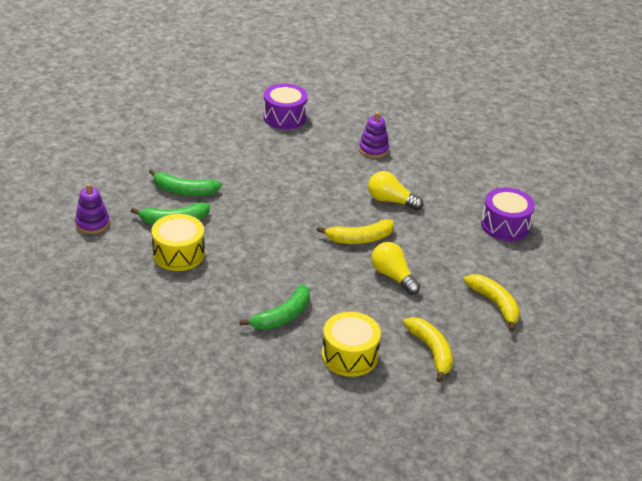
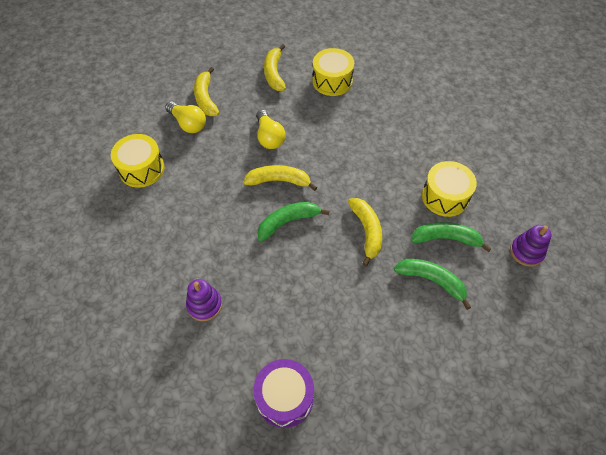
camera: 160 degrees left, 20 degrees up
(253, 214) = (367, 231): none -> yellow banana
(282, 316) = (370, 120): green banana -> green banana (288, 222)
(390, 201) = (227, 221): yellow light bulb -> yellow light bulb (188, 124)
(505, 225) = (141, 169): purple drum -> yellow drum

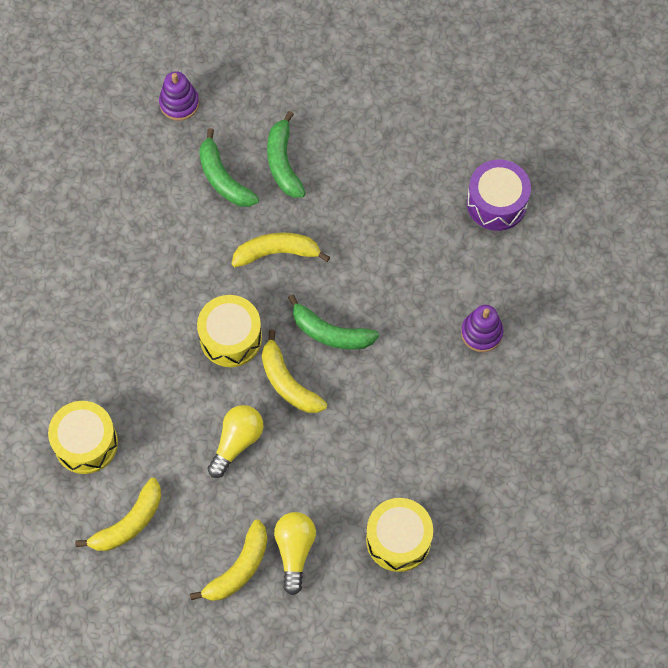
camera: 130 degrees left, 10 degrees up
(367, 231) = (277, 252): yellow banana -> yellow banana turned 45 degrees clockwise
(445, 197) = (170, 210): yellow drum -> yellow drum (231, 338)

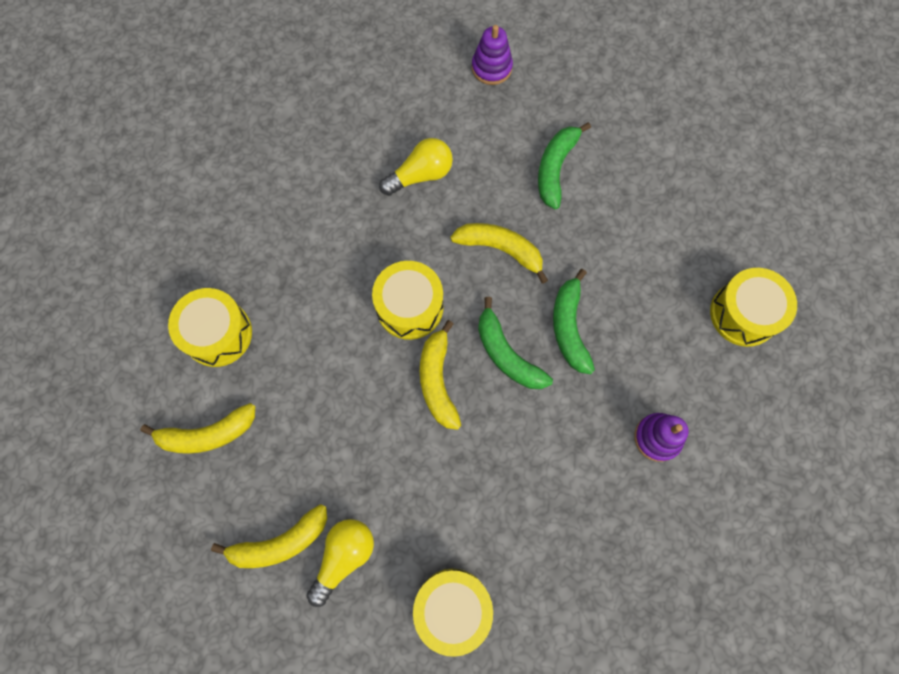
camera: 30 degrees right, 5 degrees up
(223, 178) = (491, 155): green banana -> green banana (569, 327)
(237, 442) = (354, 412): yellow light bulb -> yellow light bulb (420, 175)
(496, 203) = (743, 314): purple drum -> yellow drum

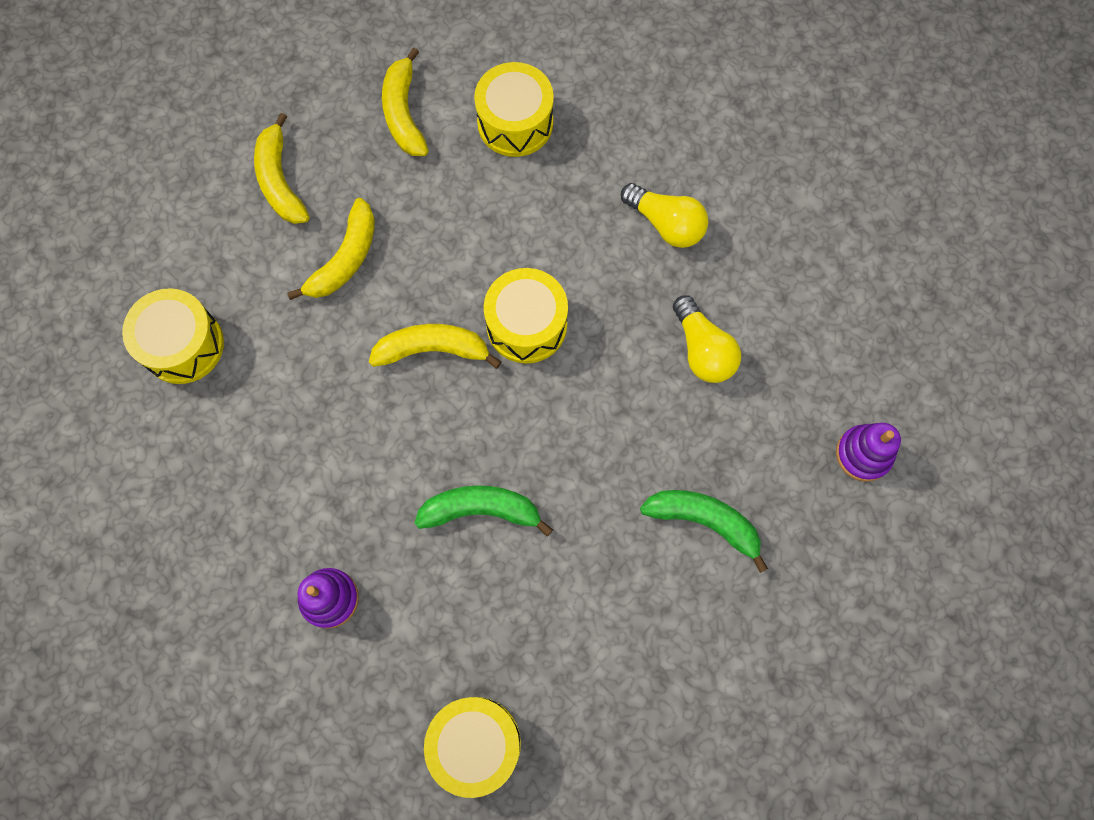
camera: 95 degrees right, 0 degrees up
(344, 557) = (254, 241): yellow light bulb -> yellow light bulb (666, 224)
(500, 249) = (593, 438): yellow banana -> yellow banana (345, 259)
(507, 354) = (455, 431): green banana -> none

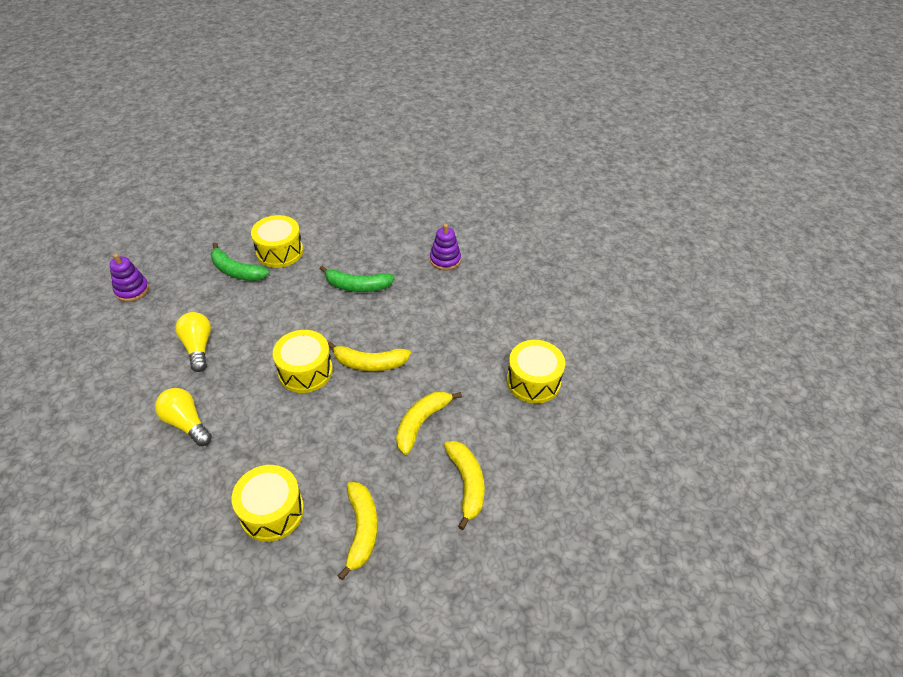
camera: 175 degrees left, 25 degrees down
(475, 744) = (380, 208): yellow drum -> yellow drum (280, 251)

